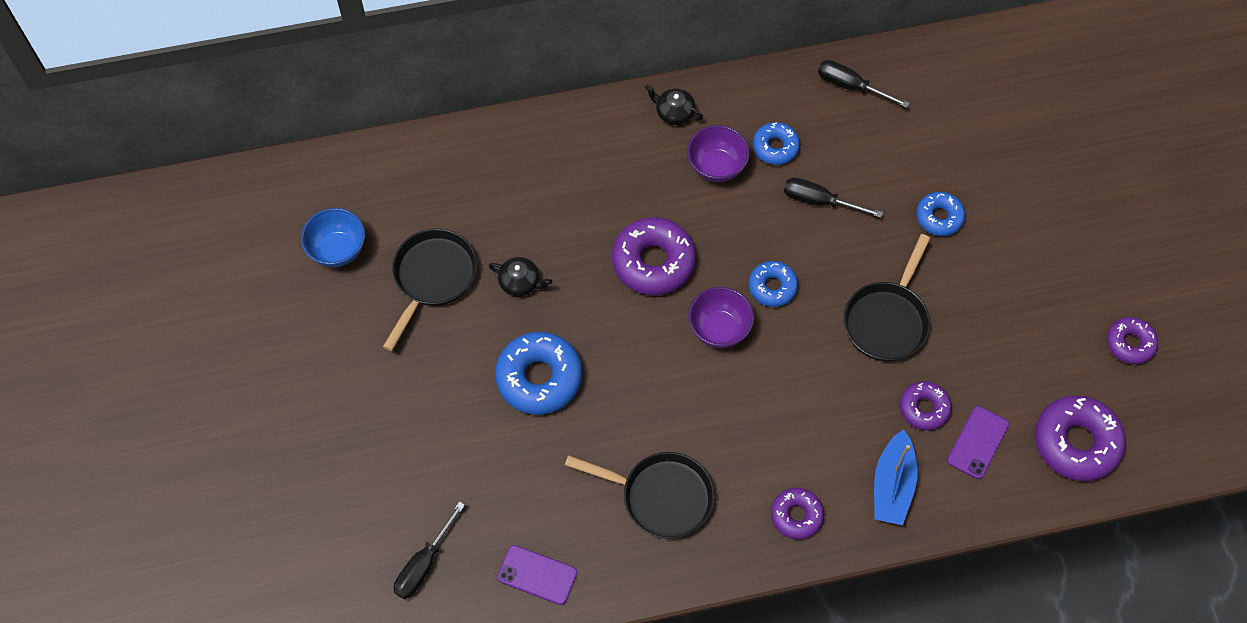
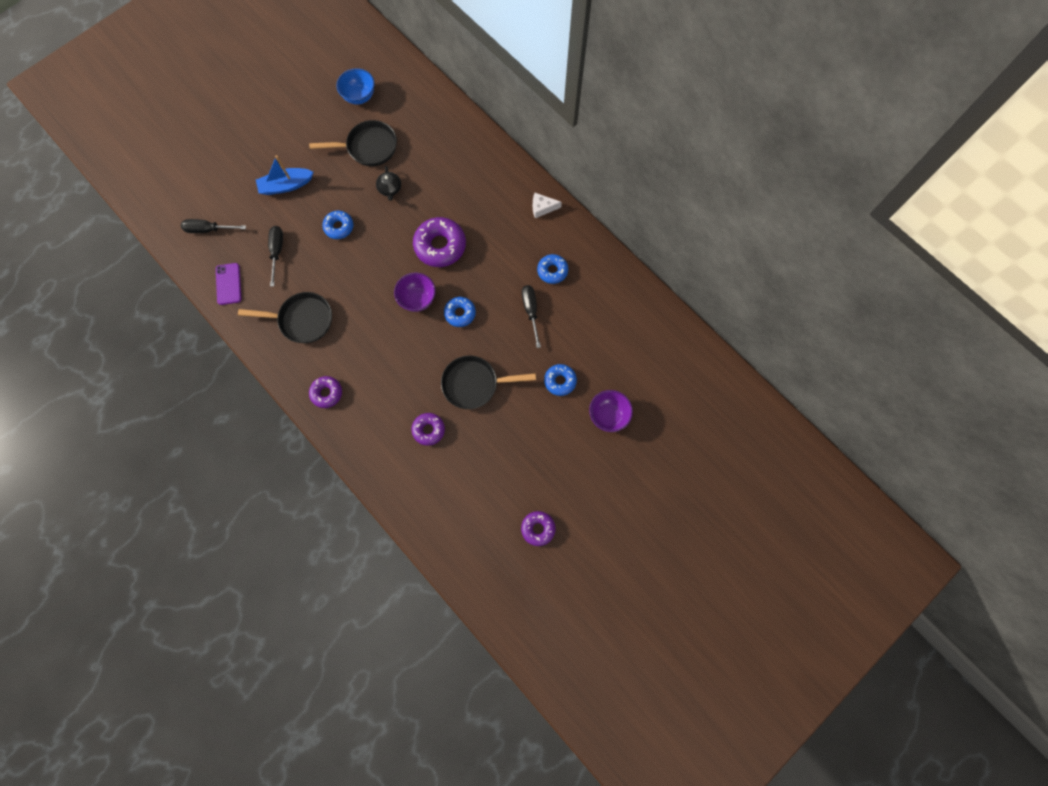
camera: 60 degrees right, 10 degrees up
(539, 378) = (339, 227): blue donut -> blue donut, size x0.59
(660, 497) = (302, 320): black pan -> black pan turned 75 degrees counterclockwise
(674, 112) = (542, 208): black teapot -> white cheese
(716, 167) = (520, 247): purple bowl -> purple bowl (608, 415)
(851, 86) = (620, 291): black screwdriver -> black screwdriver (277, 252)
(892, 485) = (371, 435): blue boat -> blue boat (286, 185)
(977, 442) = (423, 469): purple phone -> none
(1076, 442) = (453, 525): purple donut -> none

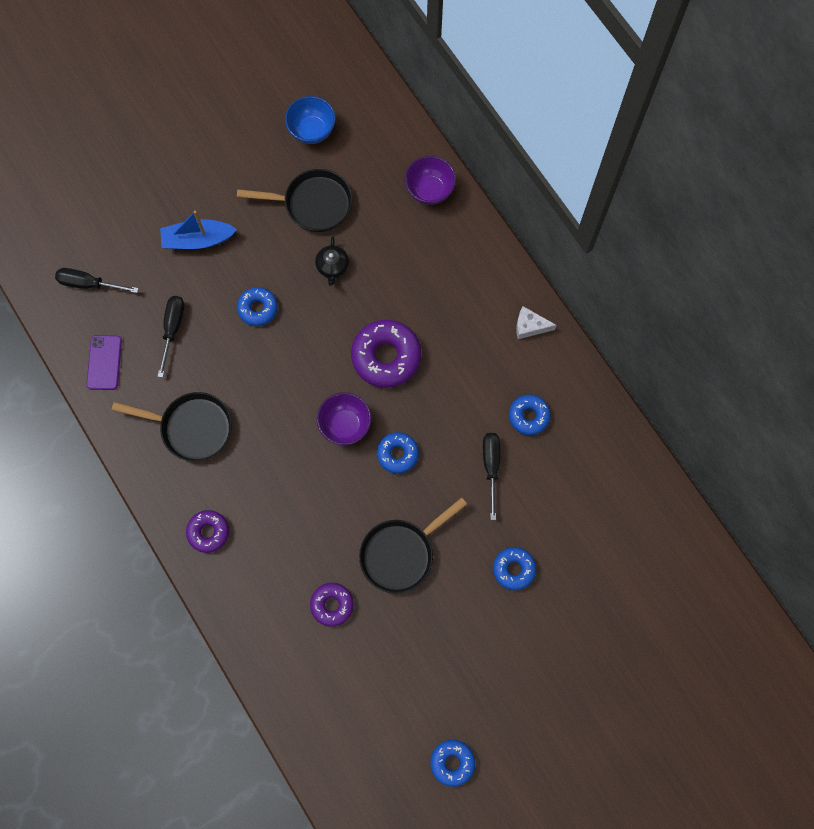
camera: 10 degrees right, 0 degrees up
(474, 384) = (401, 553): black pan -> black pan turned 45 degrees counterclockwise
(538, 529) = (452, 762): purple donut -> blue donut
(608, 415) = (569, 627): purple bowl -> purple bowl (429, 190)

